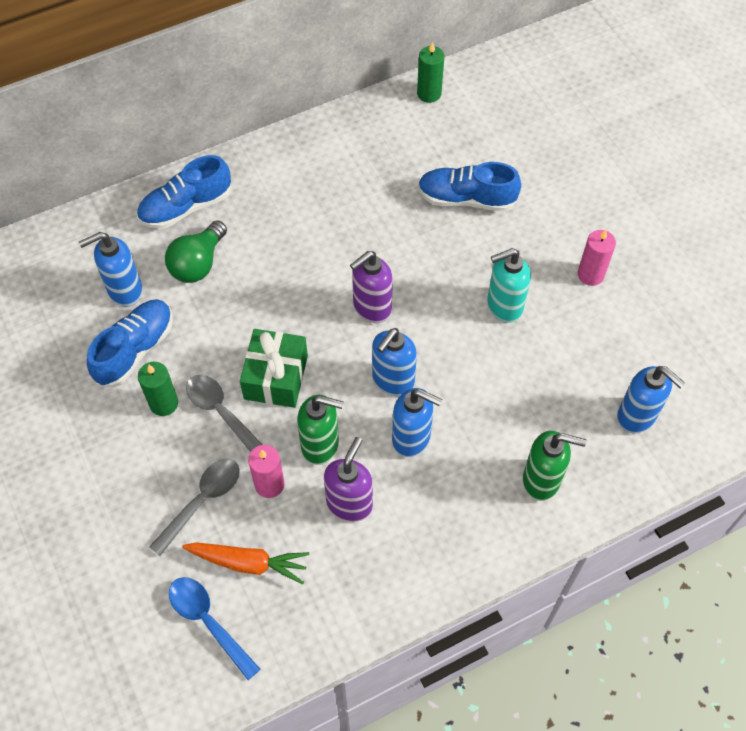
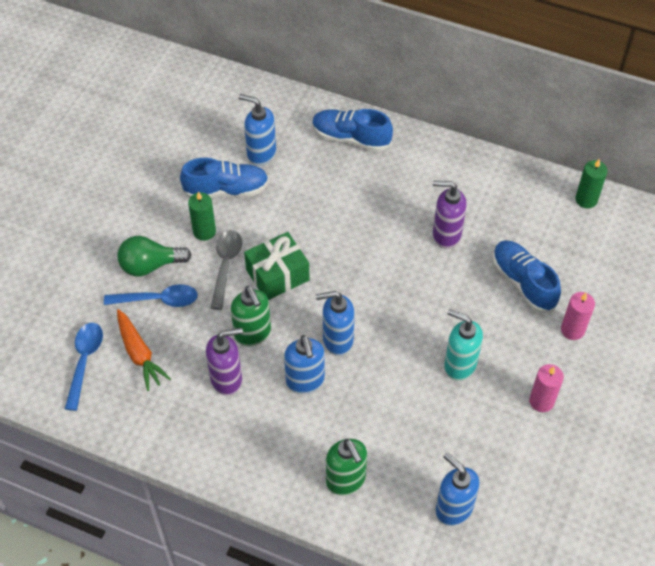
camera: 50 degrees right, 5 degrees down
(198, 263) = (317, 175): green light bulb -> green light bulb (150, 265)
(202, 501) = (158, 300): grey spoon -> blue spoon
(269, 484) = (201, 326): pink candle -> pink candle (572, 330)
(371, 308) = (379, 289): purple soap dispenser -> purple soap dispenser (446, 235)
(636, 416) = (453, 509): blue soap dispenser -> blue soap dispenser turned 135 degrees clockwise

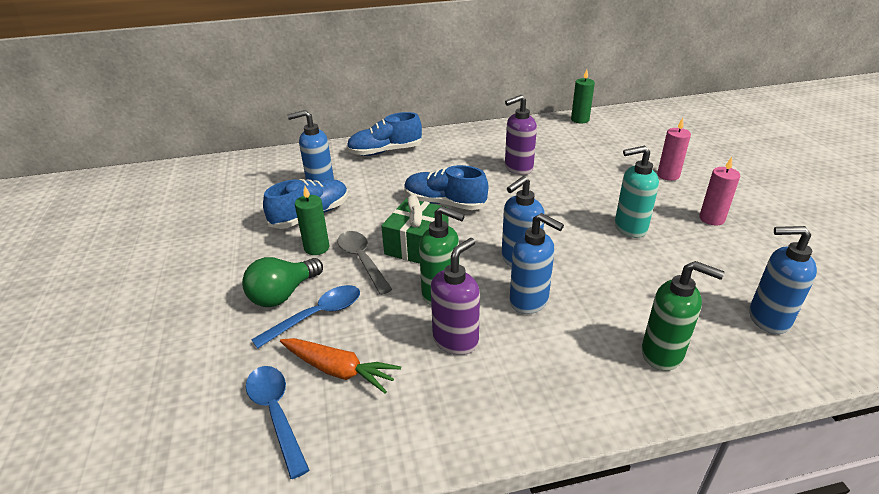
camera: 35 degrees left, 20 degrees down
(523, 283) = (602, 168): blue shoe -> blue shoe (444, 203)

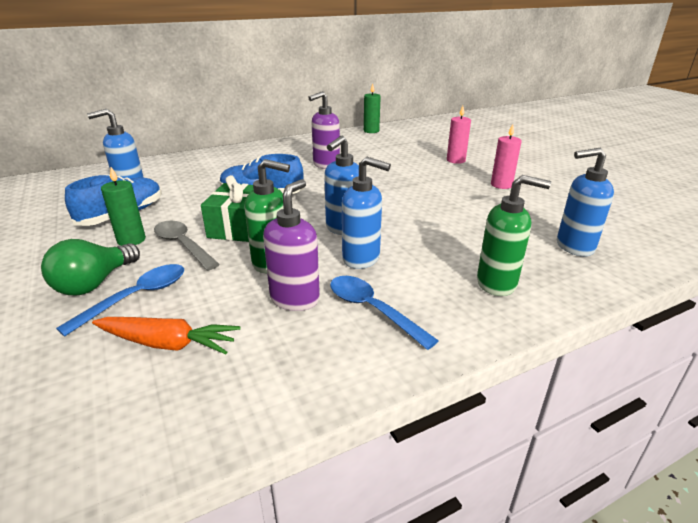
camera: 15 degrees left, 5 degrees down
(276, 414) = (92, 399): blue spoon -> blue spoon (372, 310)
(385, 151) = (196, 162): blue shoe -> none
(629, 228) = (436, 197): turquoise soap dispenser -> none

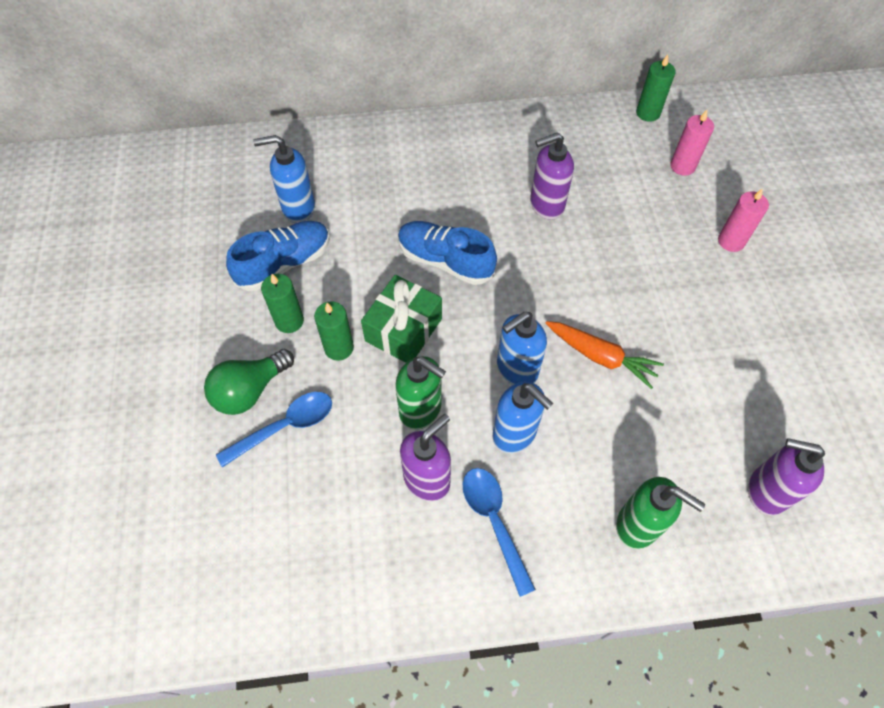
camera: 20 degrees right, 30 degrees up
(168, 343) = (304, 505): orange carrot -> orange carrot (601, 357)
(183, 245) = (339, 348): grey spoon -> green candle
(501, 185) = (759, 327): pink candle -> pink candle (682, 166)
(574, 247) = (766, 491): blue soap dispenser -> purple soap dispenser

